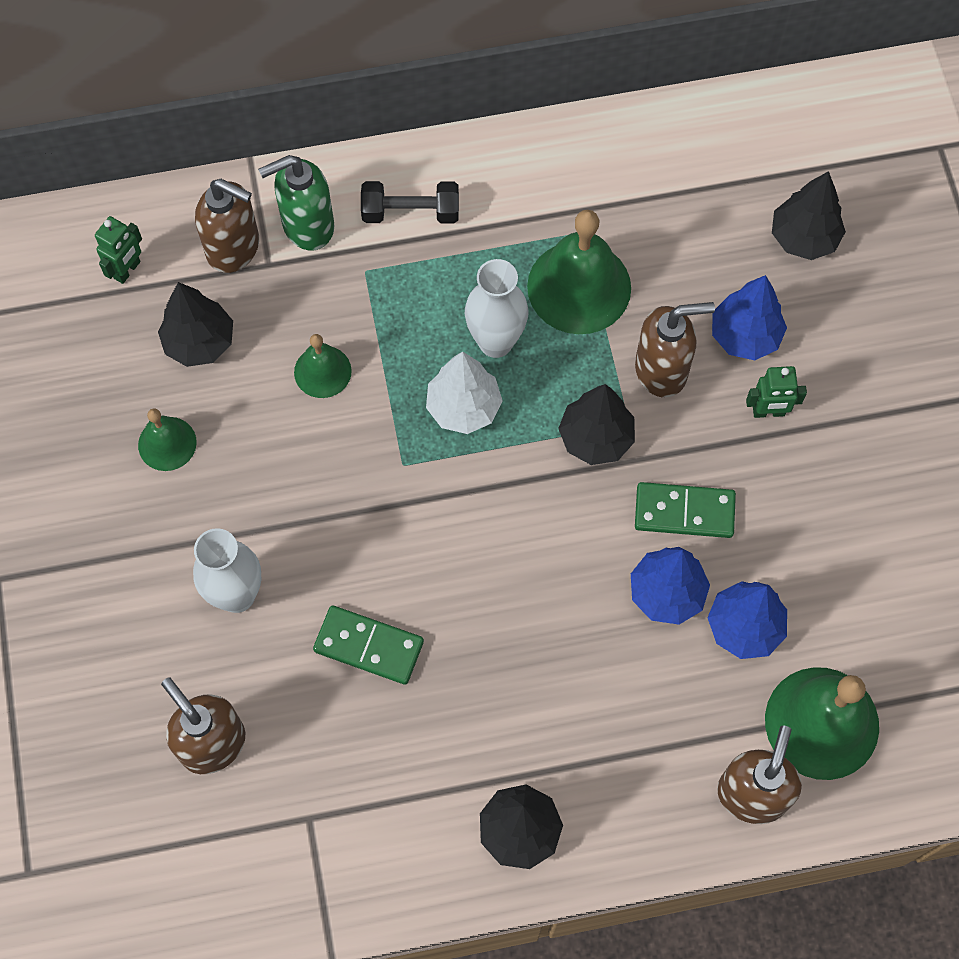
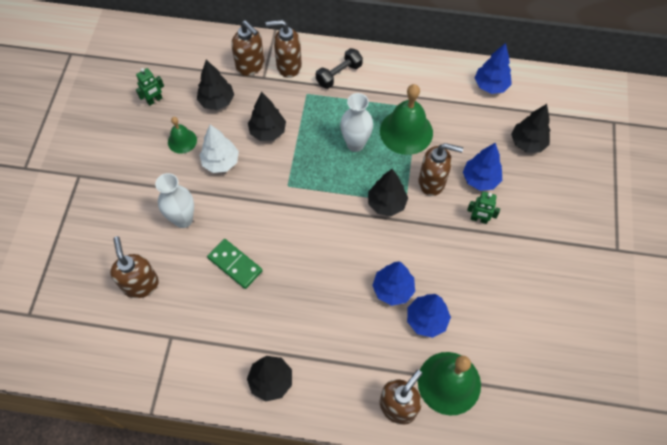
camera: 20 degrees right, 5 degrees down
(127, 270) = (198, 61): green robot -> green robot (154, 100)
(307, 226) = (288, 66): green soap dispenser -> brown soap dispenser
(322, 371) = (267, 132): green bell -> black tree
(410, 212) = (339, 74): black dumbbell -> black dumbbell turned 60 degrees counterclockwise
(463, 407) = (327, 169): white tree -> white tree (221, 162)
(684, 511) = (417, 253): green domino -> none
(699, 145) = (490, 86): none -> blue tree

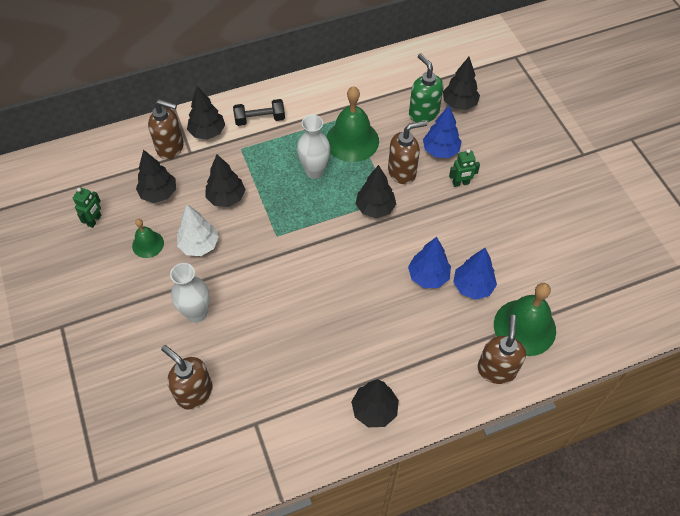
camera: 30 degrees left, 5 degrees down
(235, 264) = (273, 327): green domino -> none
(288, 66) = (207, 132): brown soap dispenser -> black tree
(339, 74) = (260, 119): black dumbbell -> black dumbbell turned 60 degrees clockwise
(487, 136) = (423, 113): none -> green soap dispenser
(490, 86) = (398, 71): blue tree -> none

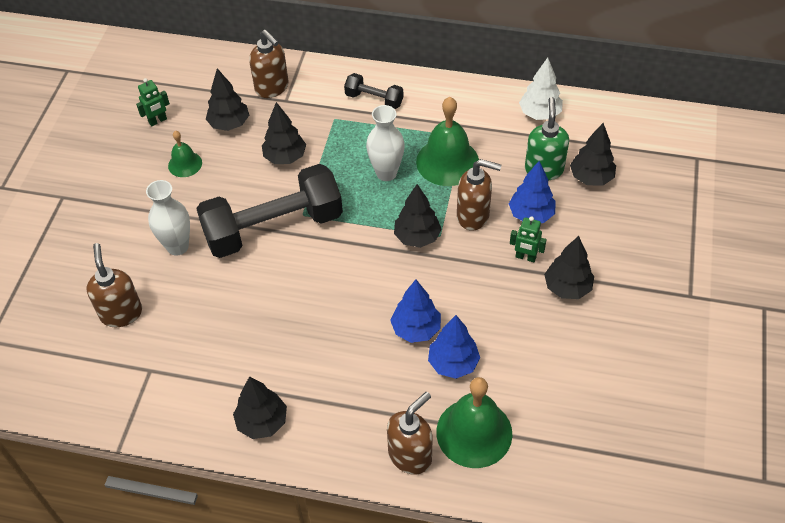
camera: 35 degrees right, 5 degrees down
(199, 245) = (227, 188): white tree -> white tree (539, 114)
(207, 132) = (316, 89): black tree -> black tree (567, 288)
(262, 257) = (273, 227): none -> black dumbbell

